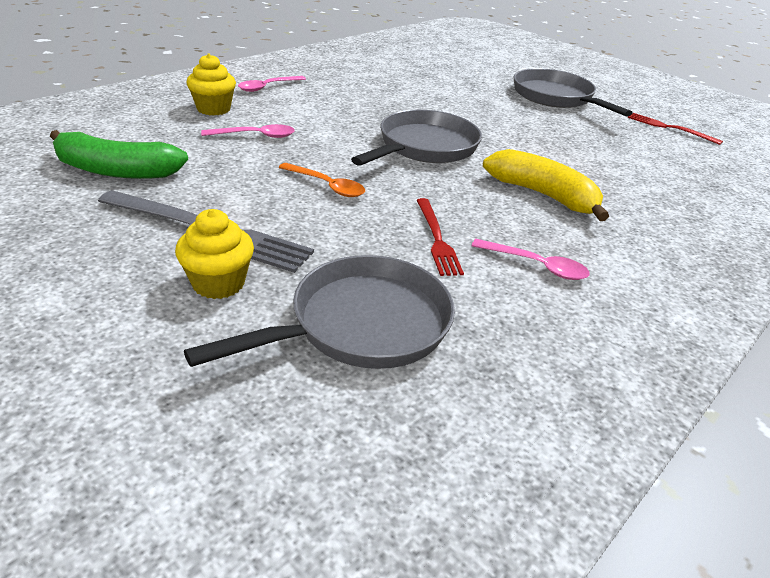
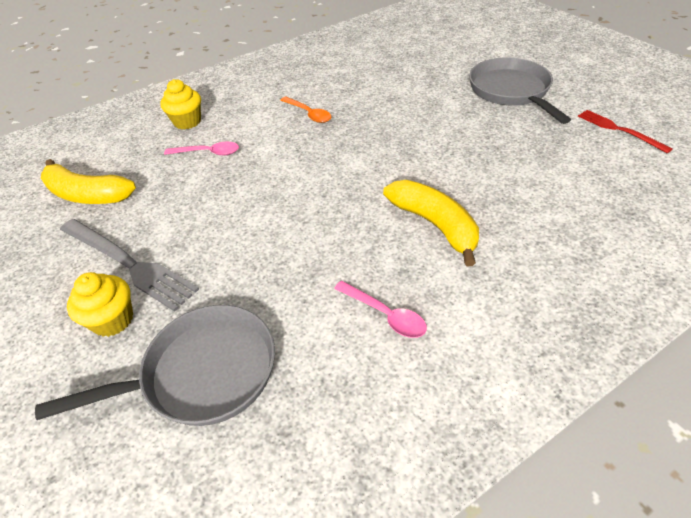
camera: 20 degrees right, 10 degrees up
(116, 171) = (87, 195): green banana -> yellow banana
(267, 87) = (242, 93): pink spoon -> none
(327, 186) = (242, 212): orange spoon -> orange spoon (309, 114)
(424, 147) = (348, 163): grey pan -> none
(437, 239) = (309, 277): red fork -> none

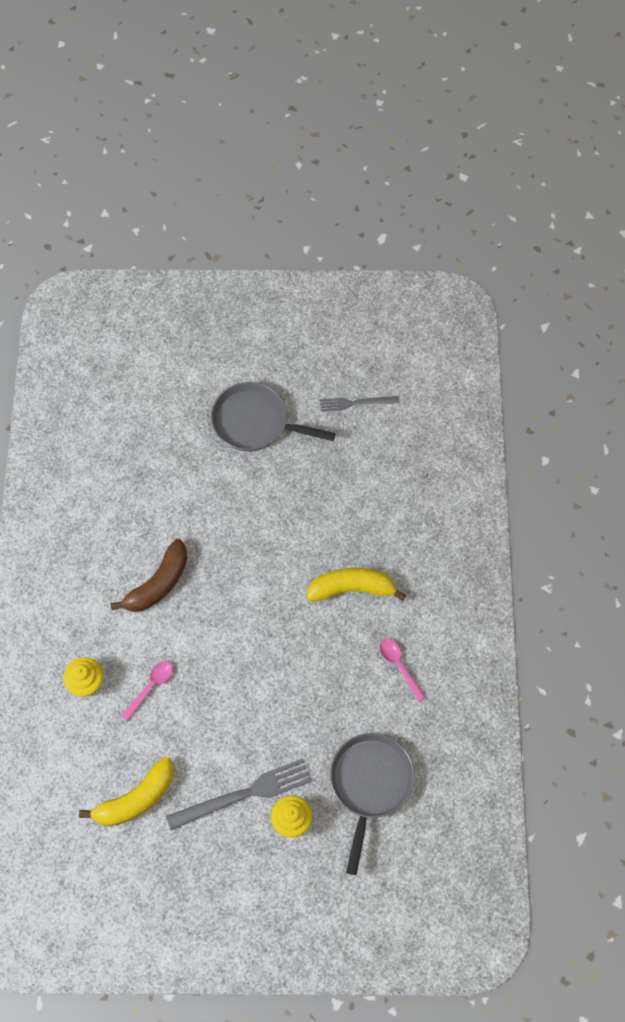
camera: 60 degrees left, 20 degrees up
(309, 114) = (158, 583): orange spoon -> brown banana
(385, 315) = (399, 666): pink spoon -> pink spoon turned 105 degrees counterclockwise
(619, 130) = (355, 403): red fork -> grey fork

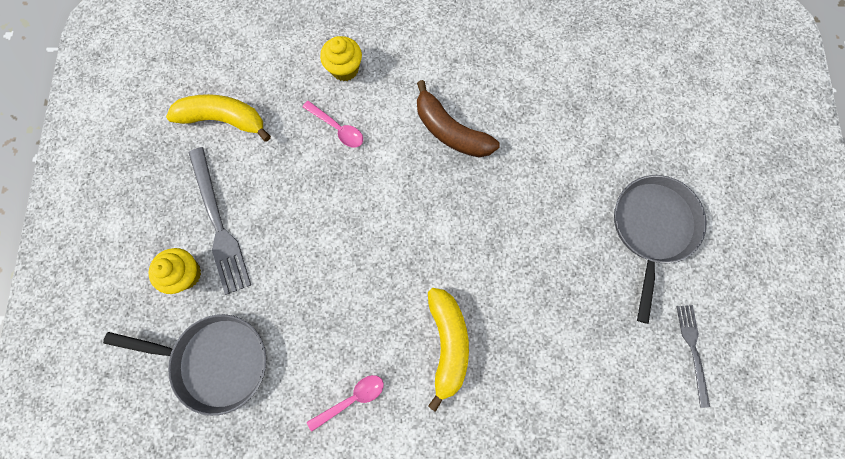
camera: 90 degrees right, 10 degrees up
(136, 799) = (224, 119): yellow banana -> yellow banana turned 135 degrees clockwise

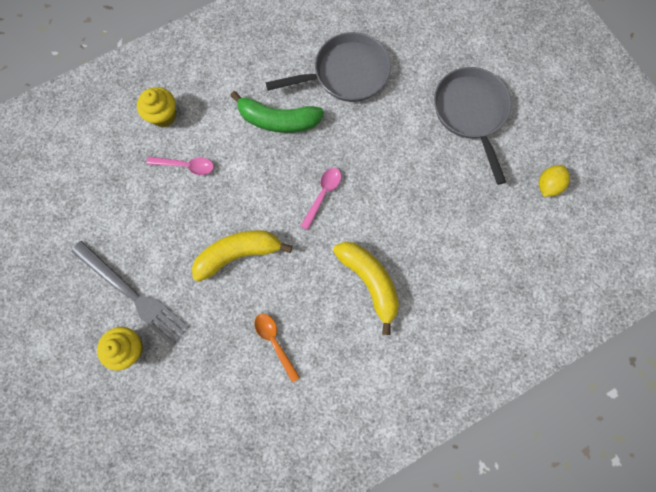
camera: 30 degrees left, 0 degrees up
(216, 360) = (196, 400): grey pan -> grey pan (346, 74)
(224, 119) = (85, 209): yellow banana -> yellow banana (239, 254)
(321, 348) = (274, 342): none -> orange spoon
(352, 399) = (321, 365): pink spoon -> pink spoon (323, 194)
(450, 131) = (278, 120): brown banana -> green banana
(692, 350) = (547, 185): grey fork -> yellow lemon

